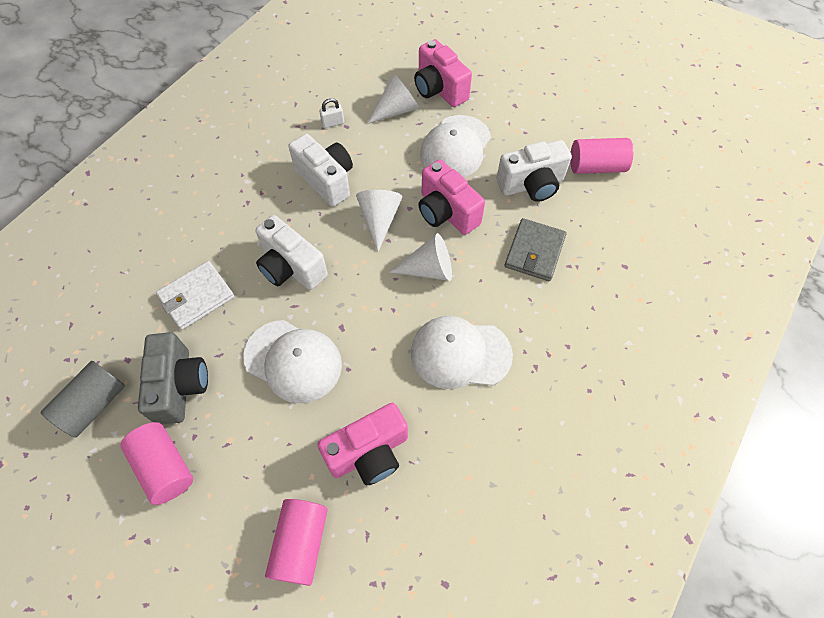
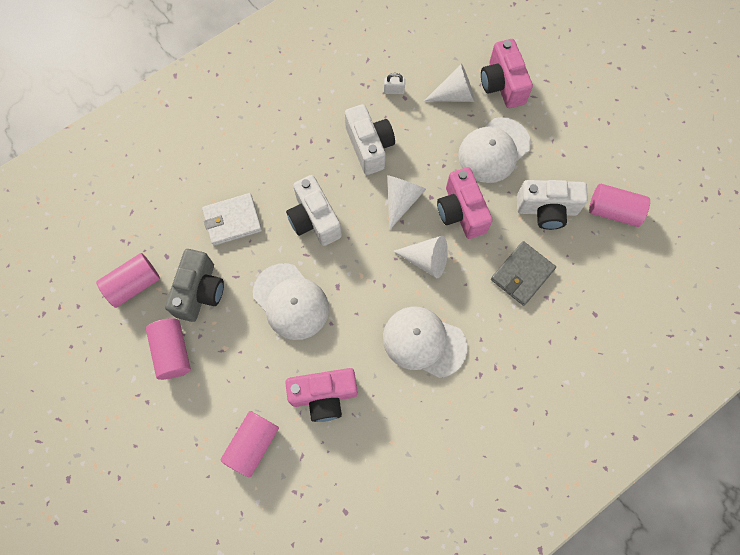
camera: 20 degrees right, 10 degrees up
(94, 405) = (134, 284): grey cylinder -> pink cylinder

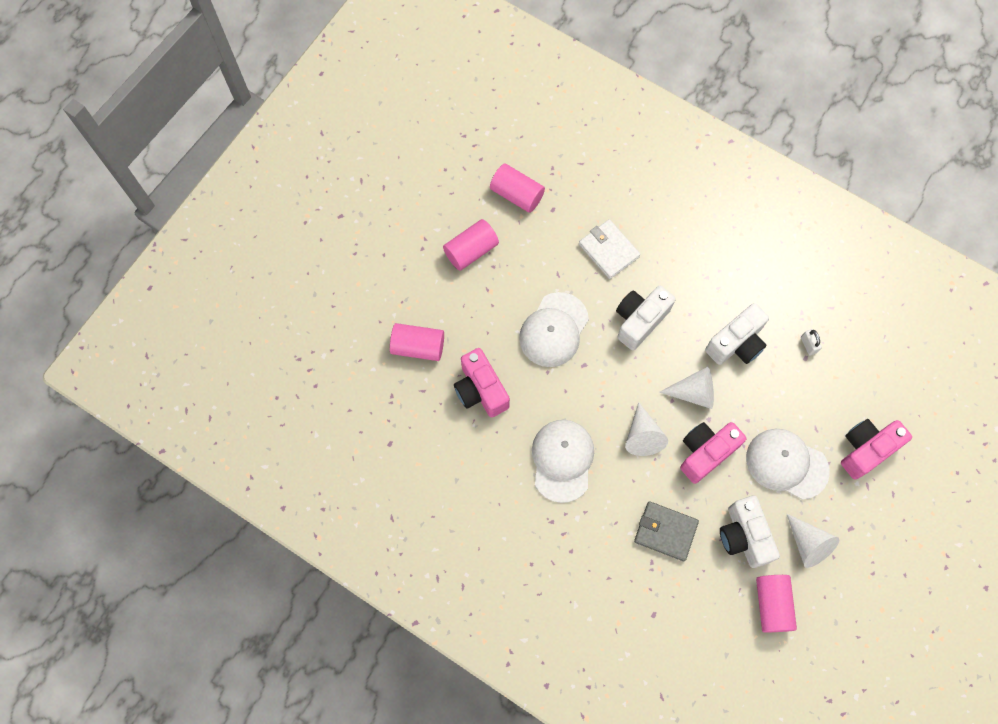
camera: 70 degrees right, 0 degrees up
(200, 292) = (532, 250): grey camera -> none
(454, 95) = (831, 405): white cone -> white cone (808, 544)

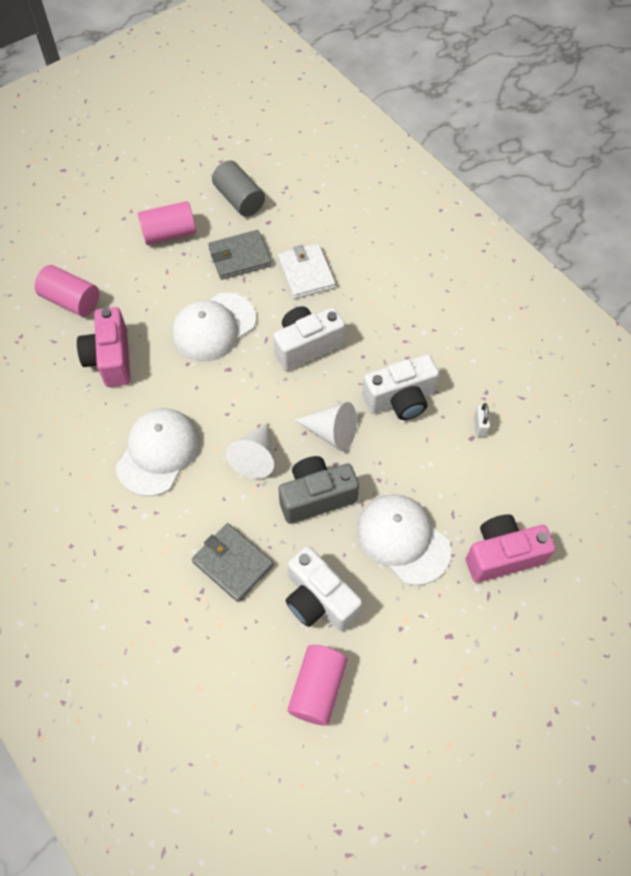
camera: 20 degrees right, 10 degrees down
(517, 194) = (239, 199): pink cylinder -> grey cylinder
(544, 253) = (240, 257): none -> grey wallet
(705, 453) = (316, 497): pink camera -> grey camera
(743, 536) = (319, 600): white camera -> white camera turned 45 degrees counterclockwise
(808, 544) = (390, 635): white cone -> none

